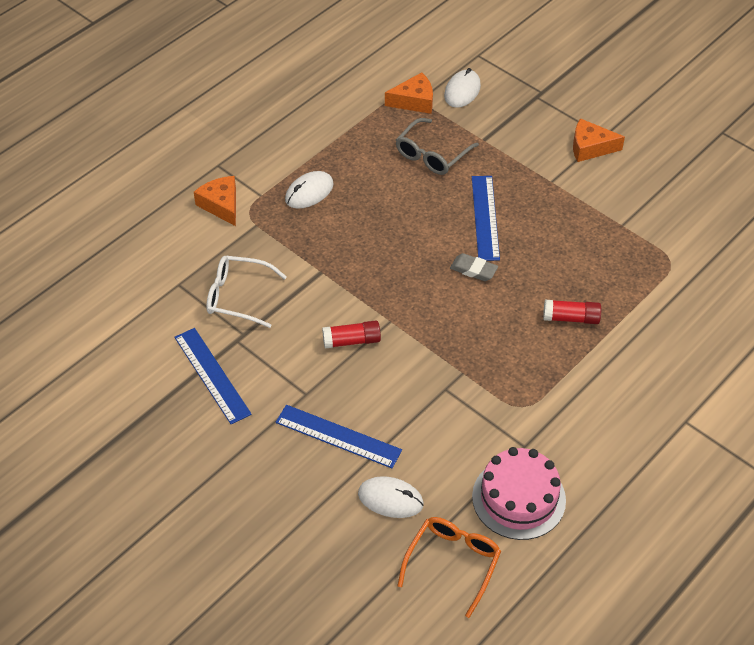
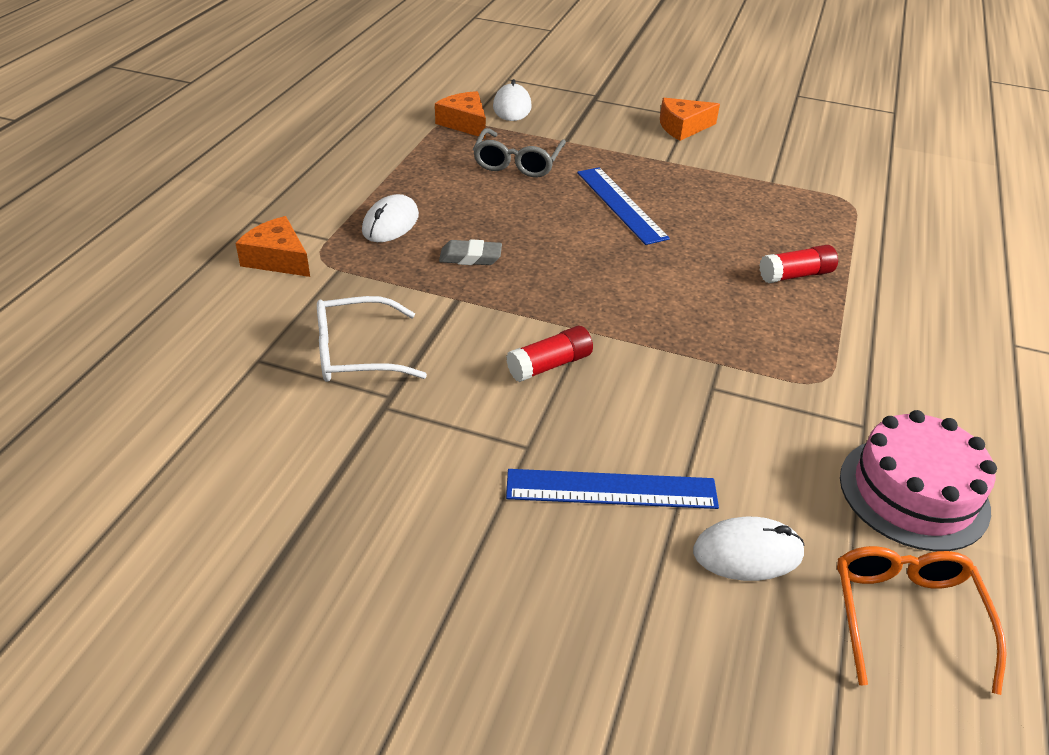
camera: 25 degrees left, 10 degrees down
(212, 375) = (369, 462): blue ruler -> none
(414, 101) = (464, 123): orange cheese -> orange cheese turned 90 degrees counterclockwise
(473, 270) = (646, 255): grey eraser -> grey eraser (470, 257)

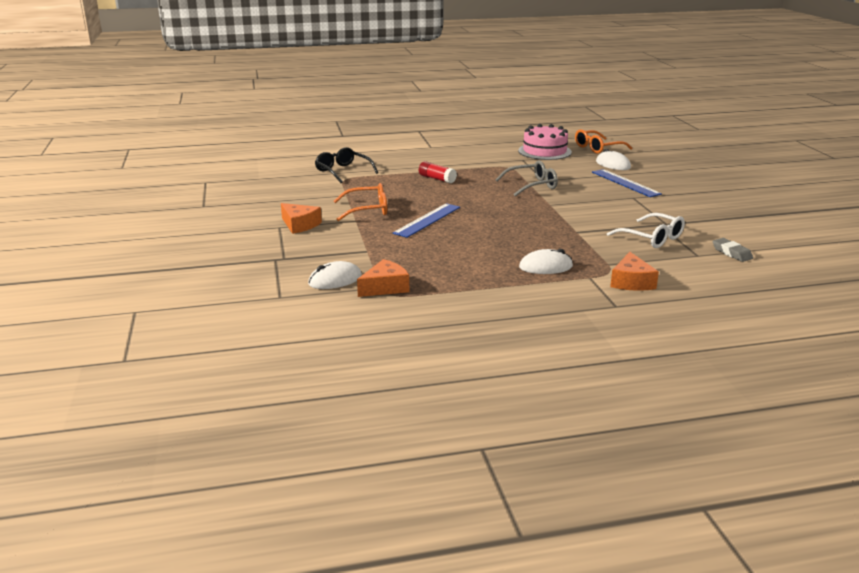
camera: 120 degrees left, 15 degrees down
(464, 123) = (385, 287): orange cheese -> orange cheese turned 150 degrees counterclockwise
(470, 257) = (539, 238): grey eraser -> grey eraser (731, 253)
(517, 162) = (419, 255): grey glasses -> grey glasses (532, 185)
(550, 365) = (584, 204): red glue stick -> none
(697, 178) = (367, 210): none -> orange glasses
(888, 209) = (343, 171): none -> black glasses

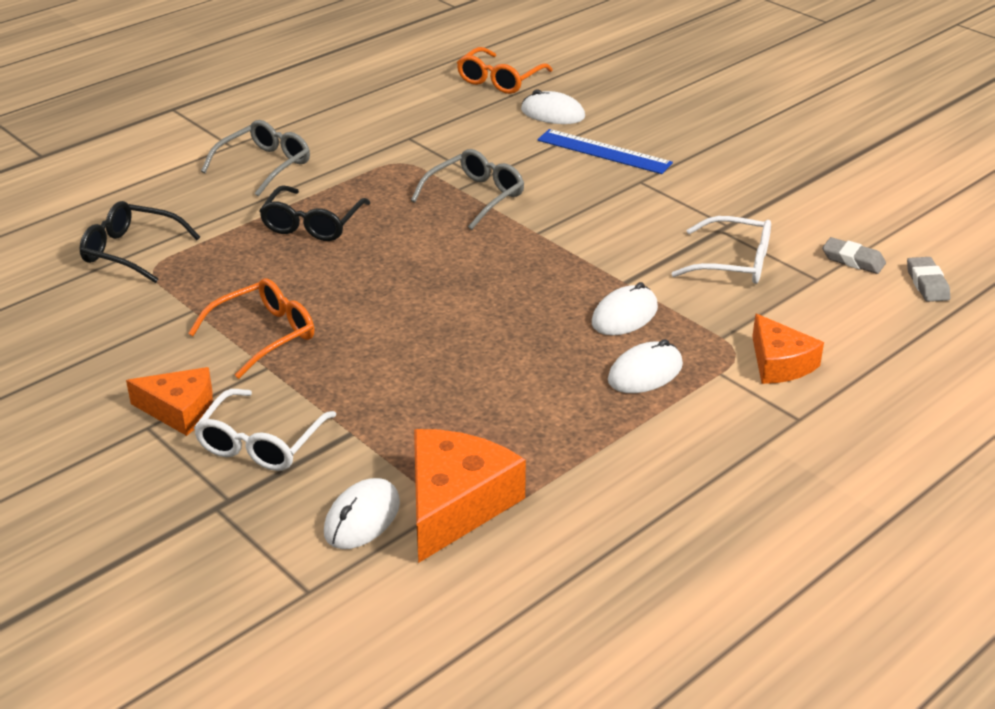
camera: 30 degrees left, 10 degrees up
(321, 244) = (261, 443): none -> white glasses
(385, 287) = (456, 504): orange cheese -> orange cheese, size x1.55
(427, 220) = (384, 328): blue ruler -> none
(437, 179) = (312, 224): red glue stick -> black glasses
(438, 156) = (264, 166): none -> grey glasses
(544, 151) = (426, 109): pink cake -> none
(561, 243) = (624, 315): none -> white mouse
(772, 273) = (927, 284): none -> grey eraser

